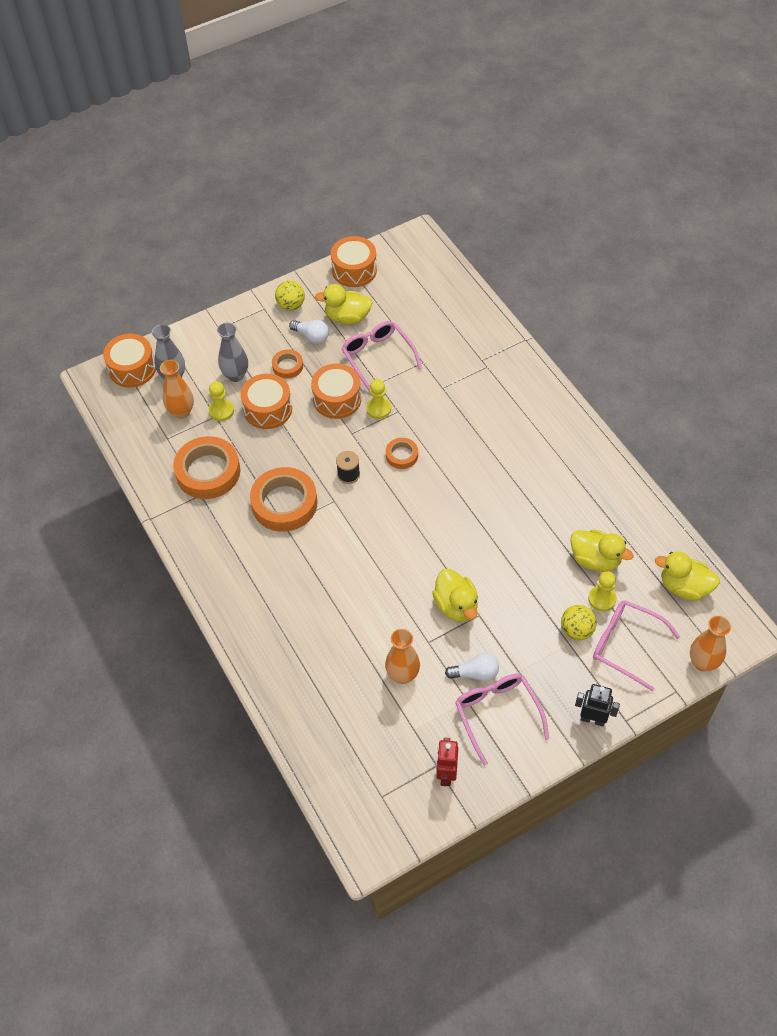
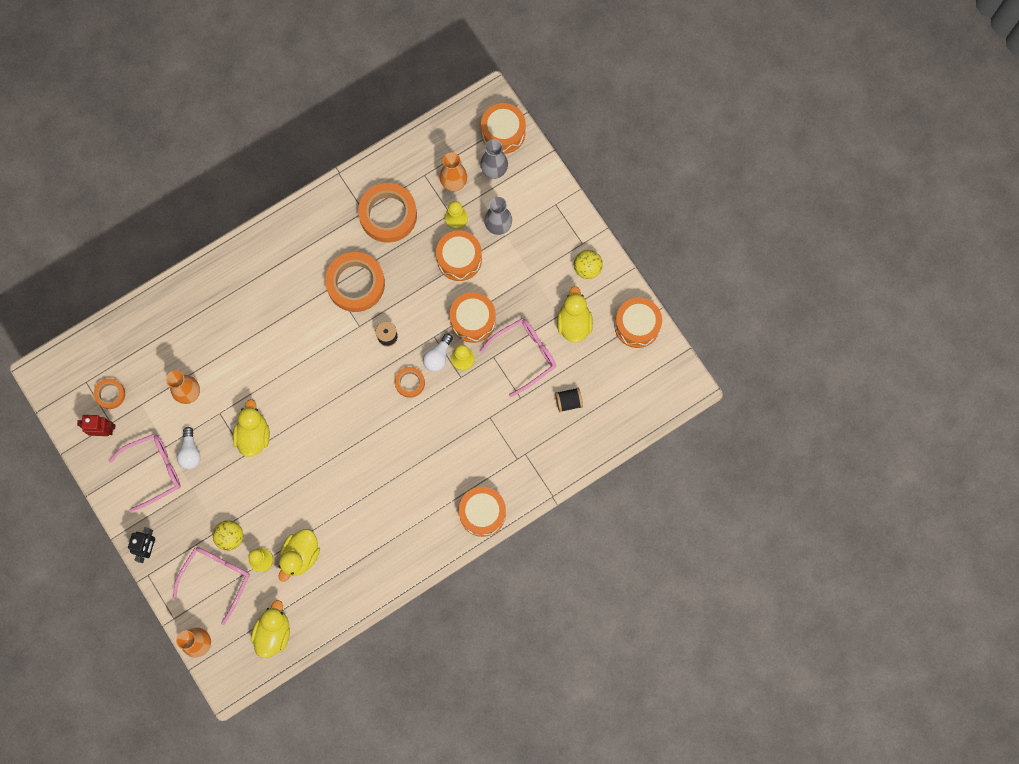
camera: 85 degrees right, 20 degrees up
(287, 366) = (511, 272): orange tape -> orange tape (110, 394)
(311, 336) = (548, 291): white light bulb -> white light bulb (438, 356)
(429, 324) = (568, 402): none -> black spool
(456, 606) = (253, 435): yellow duck -> yellow duck turned 120 degrees clockwise
(544, 396) = (482, 513): none -> orange drum

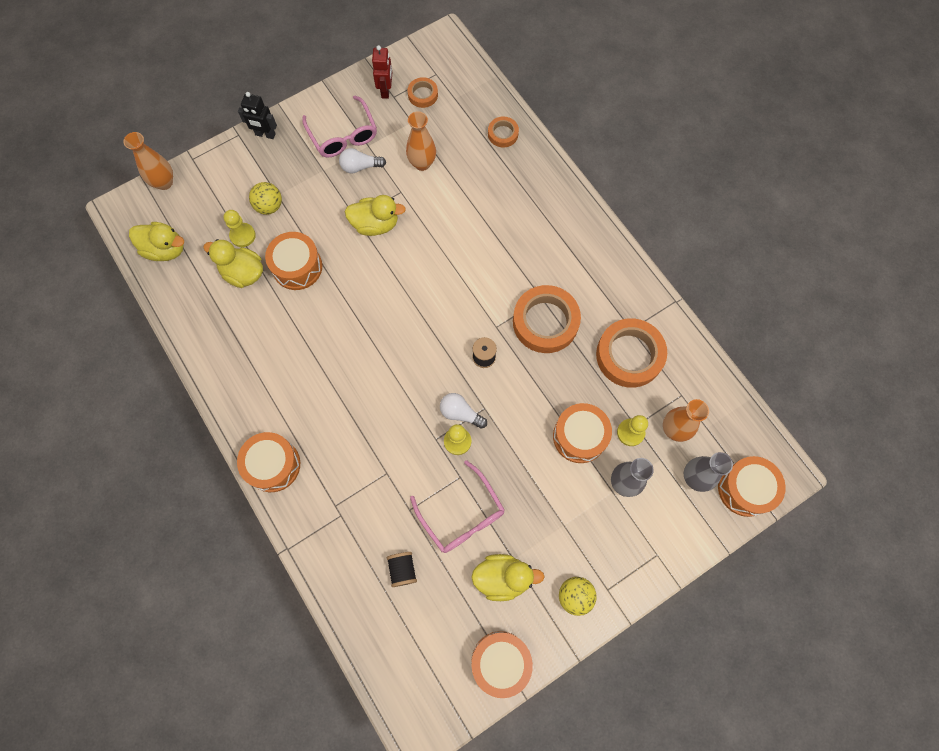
camera: 90 degrees right, 5 degrees down
(216, 578) = (228, 195): pink glasses -> none
(410, 383) = (430, 382): orange tape -> orange tape (503, 134)
(473, 320) = (504, 453): orange drum -> orange drum (297, 267)

